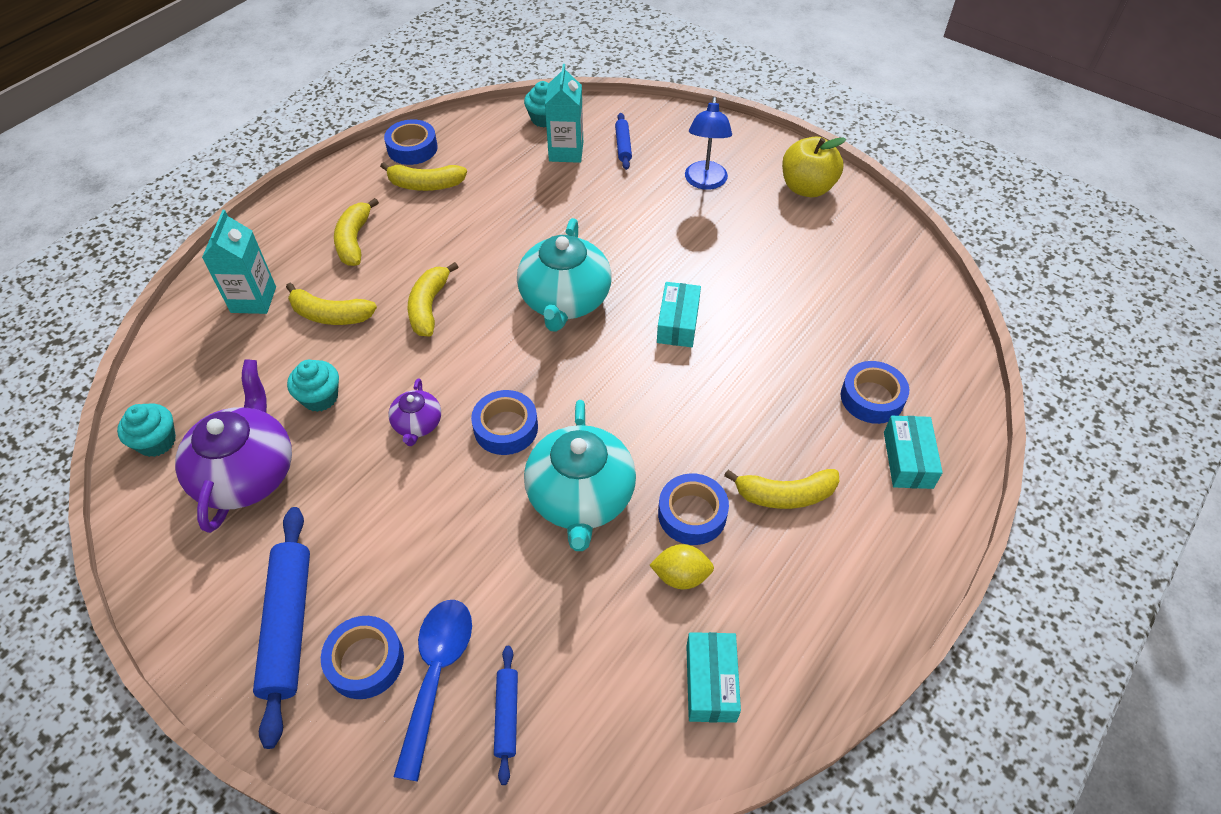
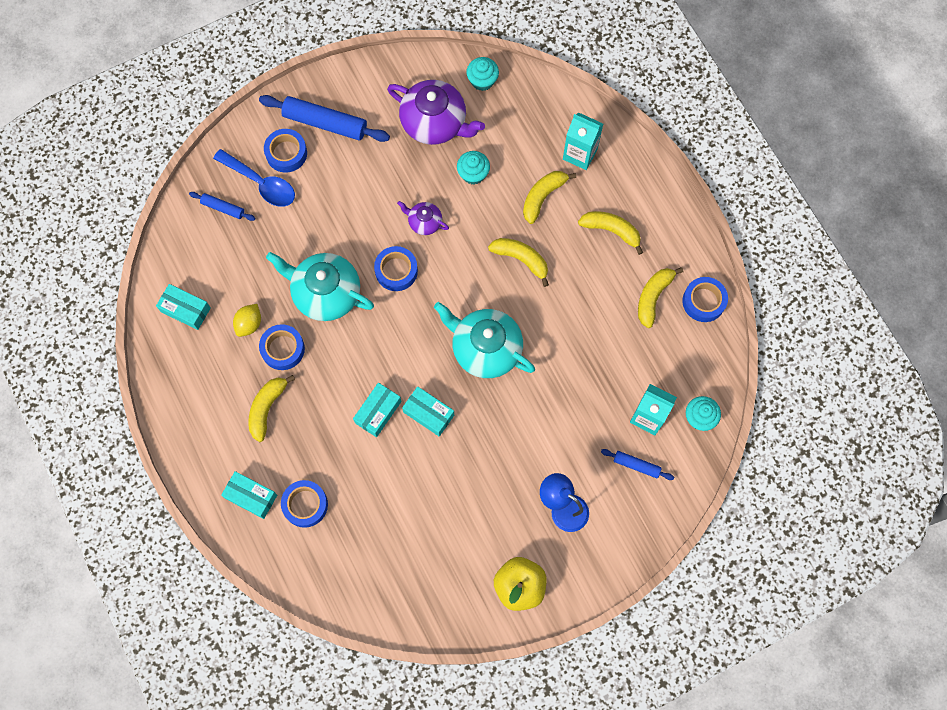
camera: 115 degrees right, 20 degrees up
(708, 372) = (378, 412): none -> turquoise box

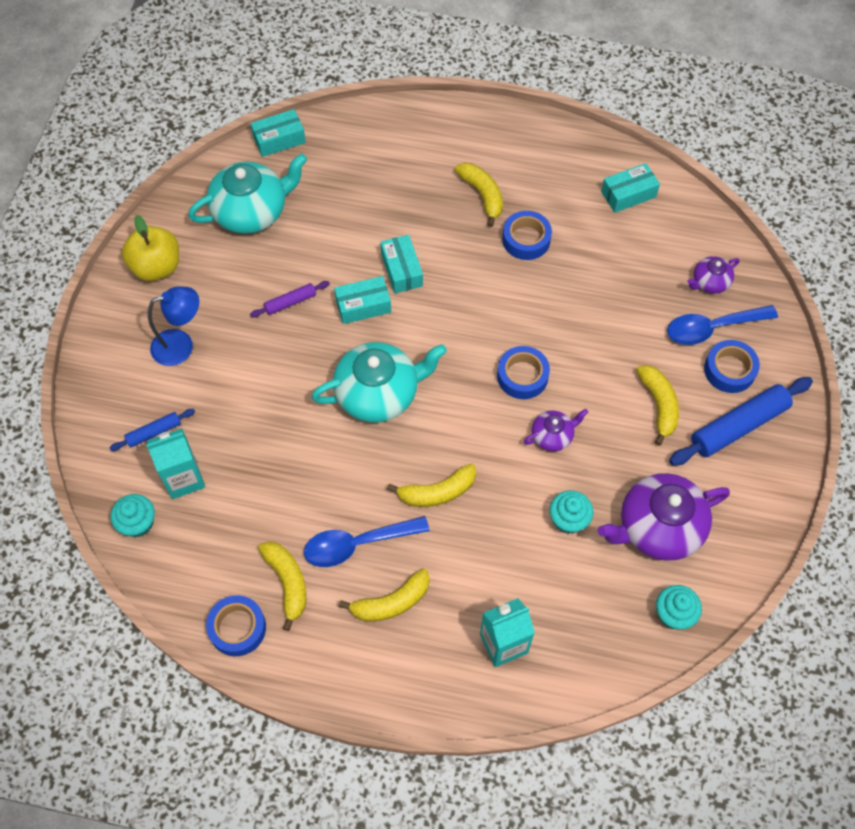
camera: 130 degrees right, 10 degrees down
(223, 208) = (710, 282): blue rolling pin -> purple teapot
(249, 324) = (572, 230): yellow lemon -> none
(251, 496) = (417, 139): turquoise box -> turquoise box (279, 139)
(305, 505) = (374, 169): blue tape -> none
(325, 293) = (551, 305): turquoise teapot -> turquoise teapot (251, 211)
(467, 465) = (290, 302): none -> purple rolling pin
(542, 197) = (486, 565): yellow banana -> yellow banana (658, 405)
(595, 278) = (357, 544): none -> blue spoon

